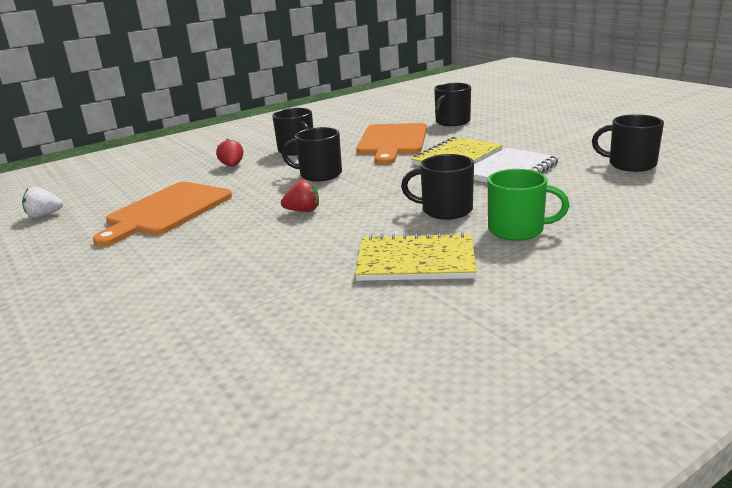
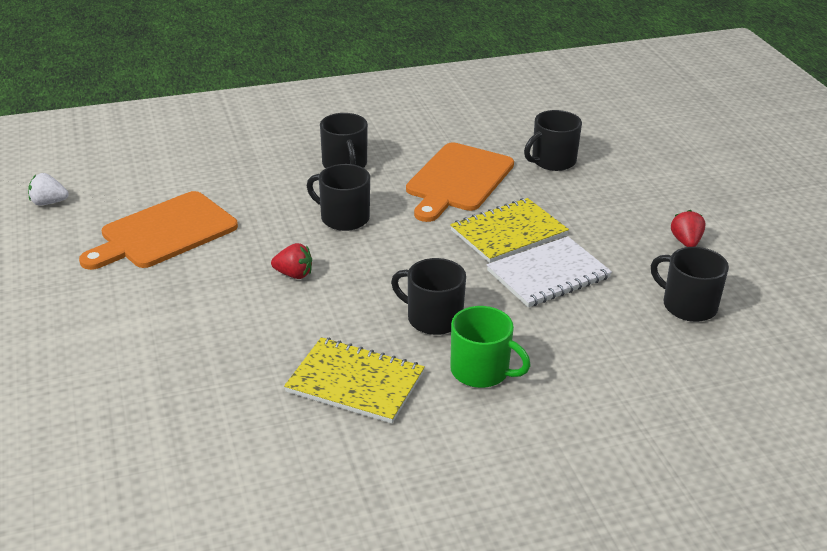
camera: 15 degrees right, 10 degrees up
(232, 166) = (262, 173): red strawberry -> red strawberry (686, 242)

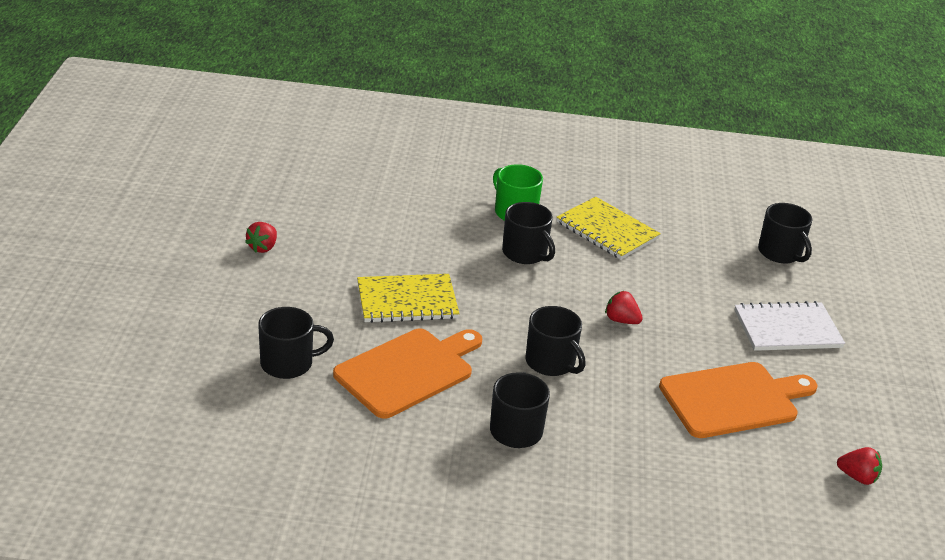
camera: 160 degrees left, 0 degrees up
(48, 202) = (857, 477): white strawberry -> red strawberry
(548, 274) = (407, 257): white notebook -> white notebook (787, 329)
(688, 306) = (324, 206): black mug -> black mug (780, 253)

